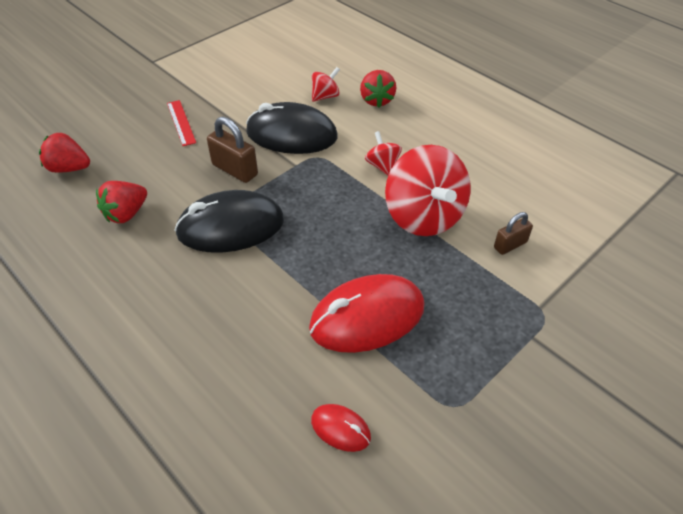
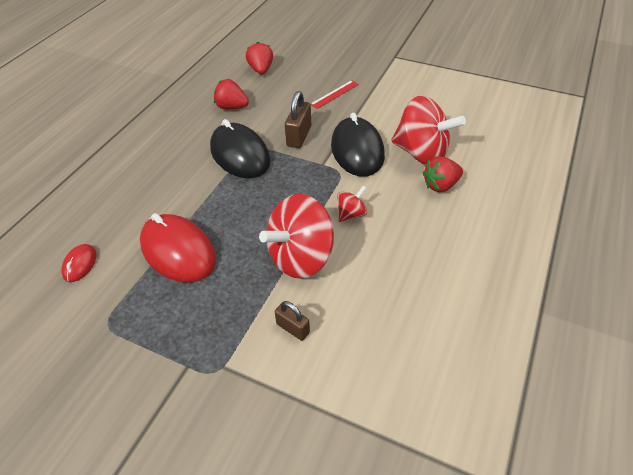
camera: 70 degrees right, 0 degrees up
(325, 96) = (421, 153): red spinning top -> red spinning top, size x2.14

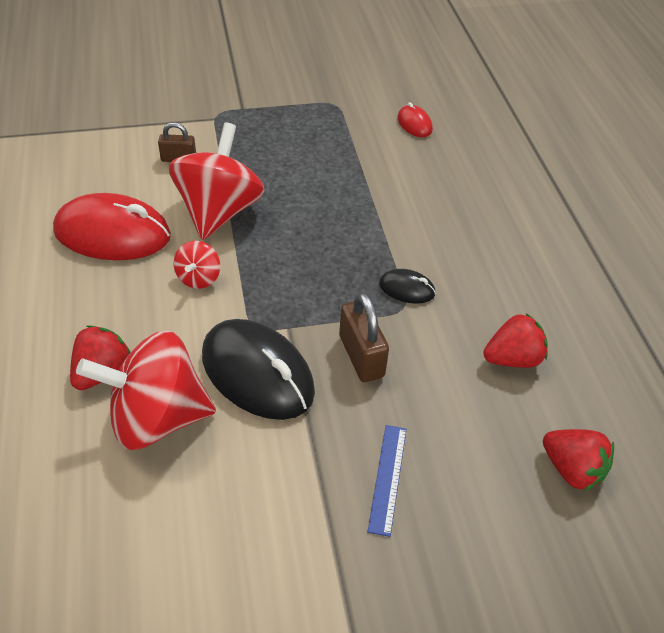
camera: 140 degrees right, 0 degrees up
(178, 251) = (344, 167): red mouse -> red mouse (113, 234)
(240, 154) = (407, 289): black mouse -> black mouse, size x0.47
(334, 94) = (387, 478): red ruler -> blue ruler

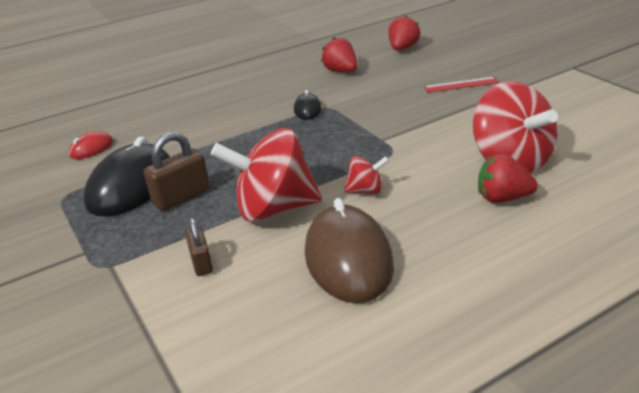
camera: 105 degrees left, 15 degrees down
(113, 234) = (348, 259): red mouse -> brown mouse
(257, 373) = (434, 138): black mouse -> black mouse (131, 186)
(361, 356) = (382, 110): brown padlock -> brown padlock (181, 197)
(387, 478) = (461, 85): blue ruler -> red ruler

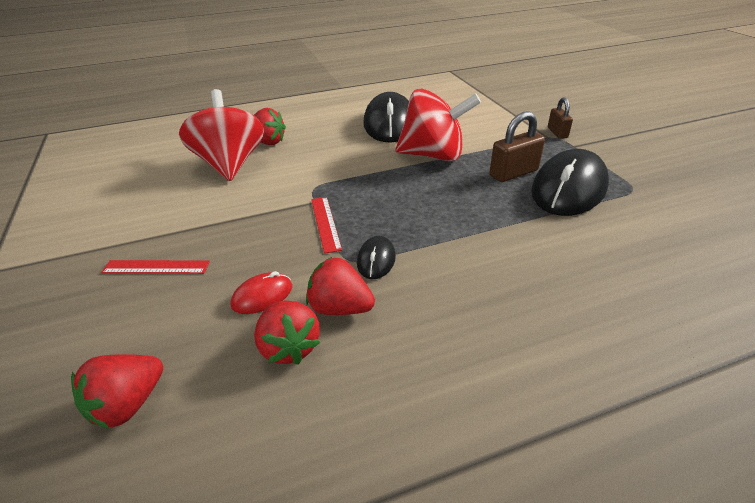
camera: 170 degrees left, 5 degrees up
(91, 148) = (655, 244): red mouse -> red mouse (262, 296)
(201, 263) = (484, 131): brown padlock -> brown padlock (557, 133)
(321, 87) = (340, 308): none -> red strawberry
(348, 259) = (389, 124): brown mouse -> black mouse
(360, 125) = (325, 223): none -> red ruler
(366, 190) = (357, 158): red spinning top -> none

